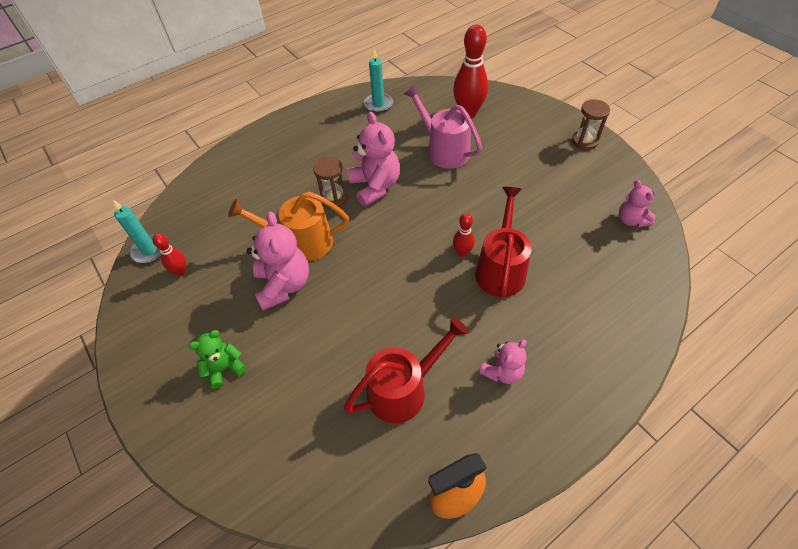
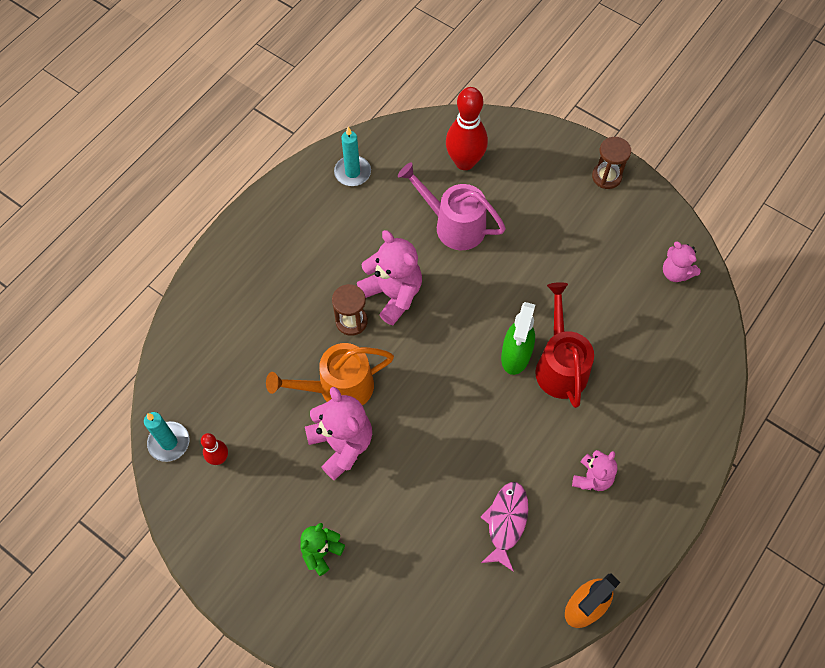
camera: 20 degrees left, 10 degrees up
(403, 389) = (506, 522): red watering can -> pink fish
(462, 252) = (515, 356): red bowling pin -> green spray bottle

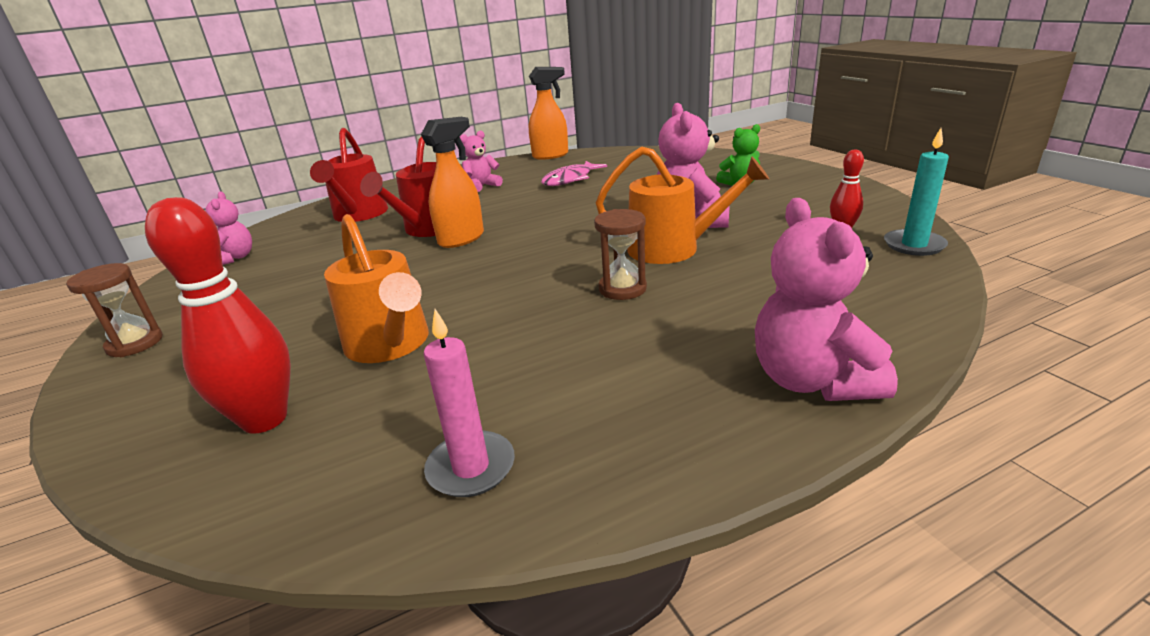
camera: 150 degrees left, 35 degrees down
(352, 172) = (471, 467): turquoise candle -> pink candle
(393, 294) = (547, 299): pink teddy bear -> pink teddy bear (812, 380)
(453, 225) = (391, 345): pink watering can -> orange watering can
(515, 356) = (461, 239): green spray bottle -> orange spray bottle
(656, 373) = (358, 215): none -> red watering can

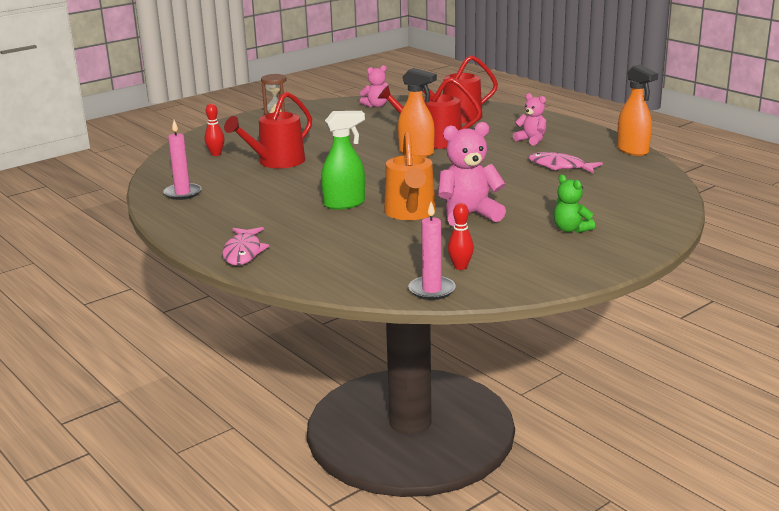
camera: 75 degrees right, 5 degrees down
(265, 419) = (216, 154): red bowling pin -> red bowling pin, size x0.51
(391, 345) = (276, 162): orange watering can -> red watering can
(622, 289) = (345, 204): brown hourglass -> green spray bottle
(812, 380) = (243, 252): pink teddy bear -> pink fish
(914, 245) = (432, 290): turquoise candle -> pink candle

